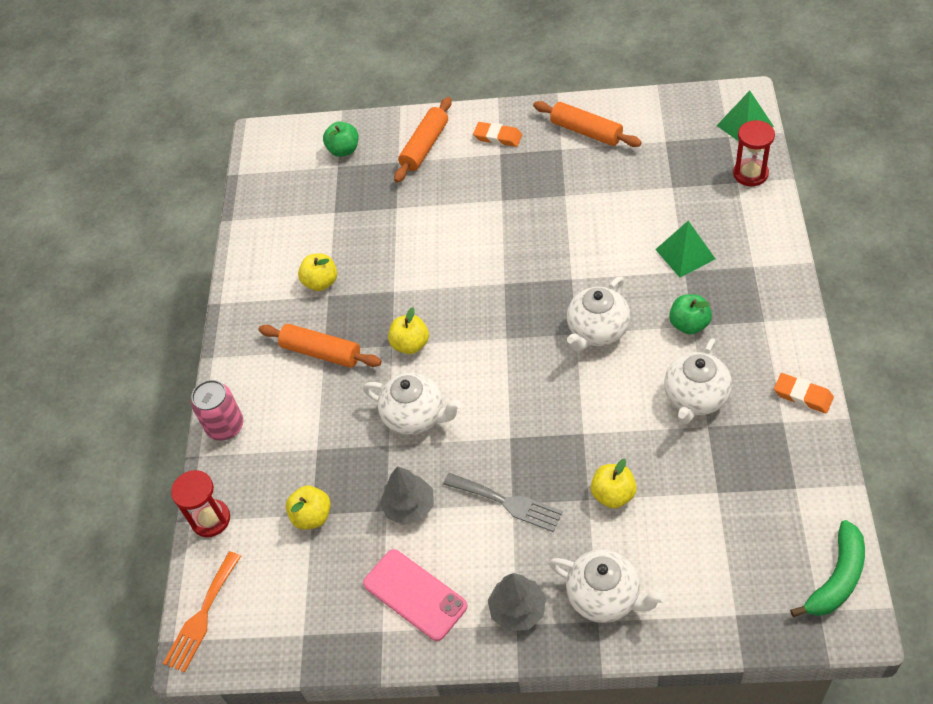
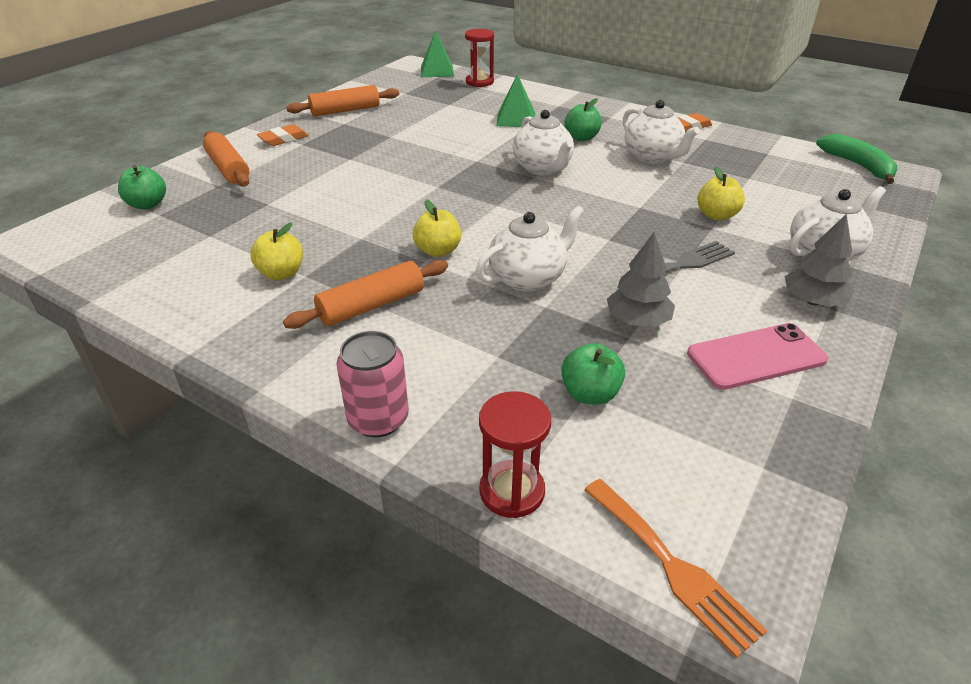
camera: 65 degrees left, 15 degrees down
(312, 516) = (590, 394): yellow apple -> green apple

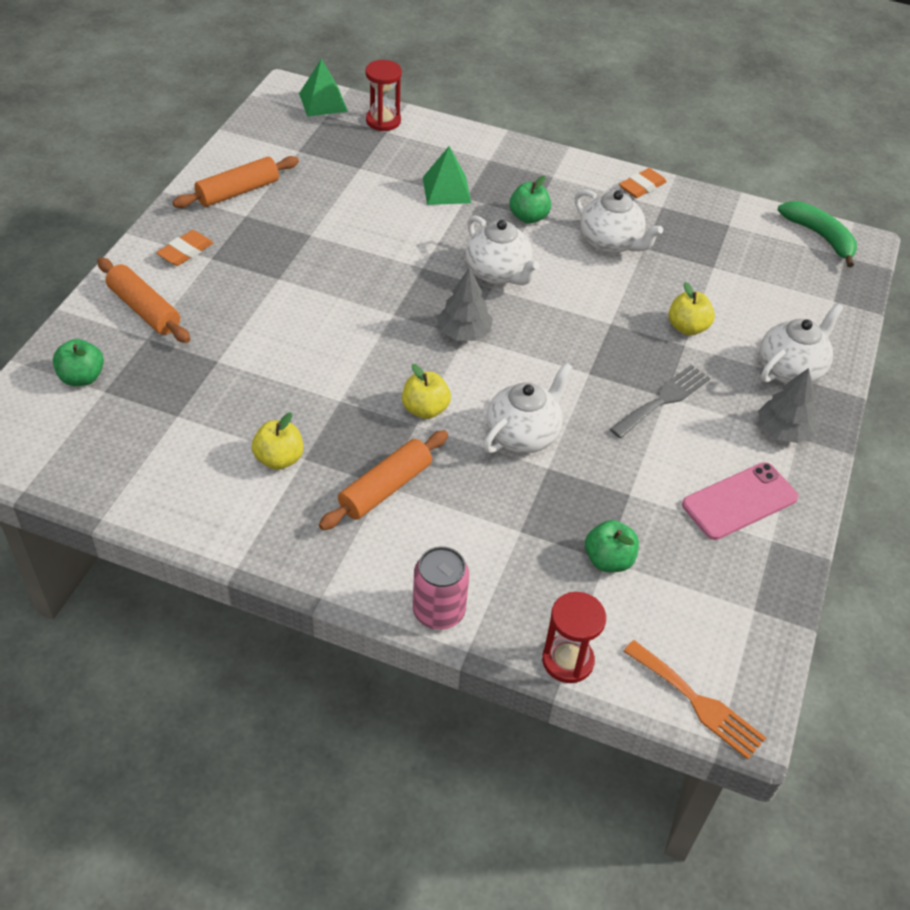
camera: 15 degrees left, 10 degrees up
(638, 320) = (634, 474): grey tree -> grey tree (464, 332)

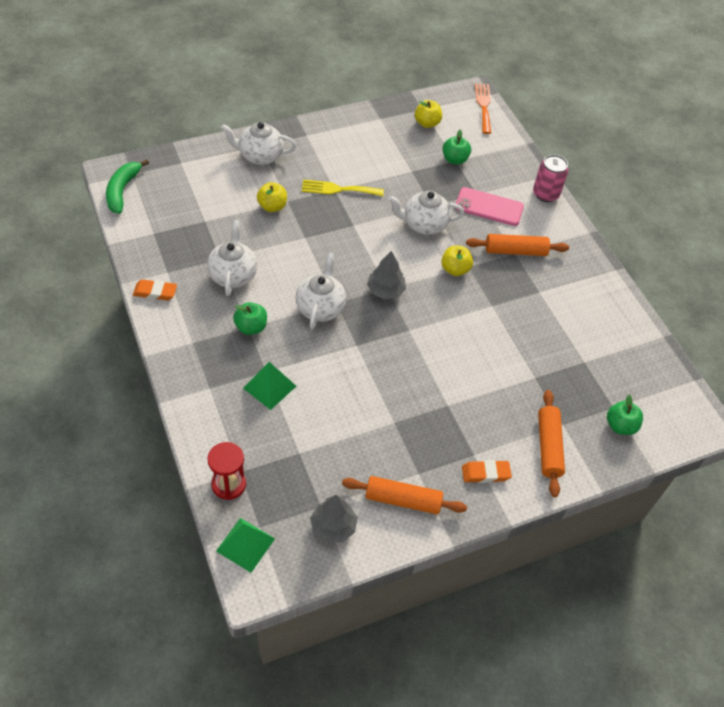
camera: 135 degrees left, 5 degrees up
(279, 459) = (552, 300): yellow apple -> yellow apple (427, 123)
(567, 660) = (514, 146): red hourglass -> none
(663, 400) = (338, 189): grey fork -> yellow fork
(740, 501) = (371, 136): pink phone -> pink phone (489, 207)
(783, 431) = (308, 141): grey tree -> grey tree (333, 526)

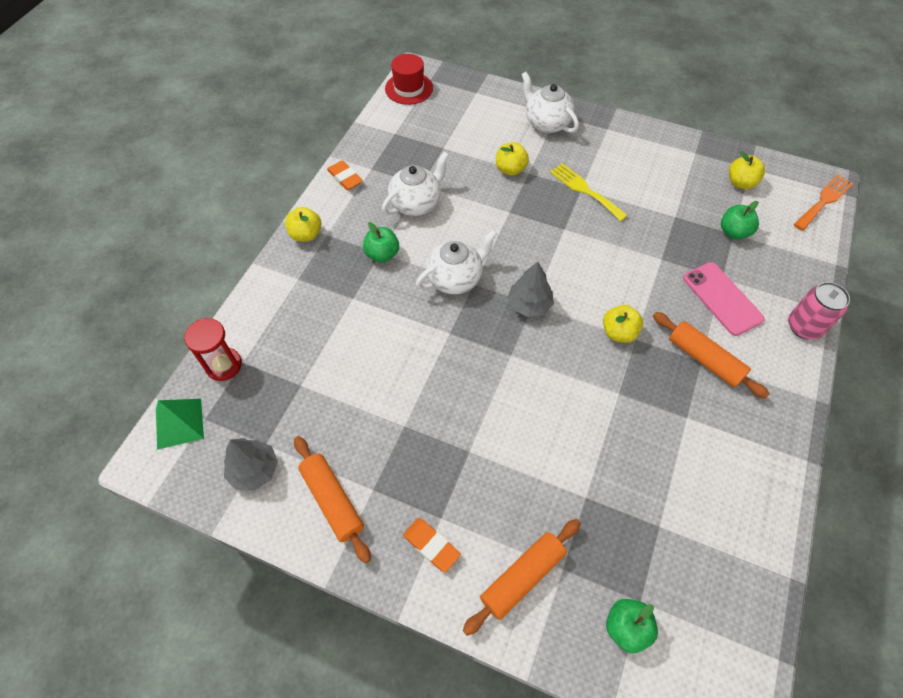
camera: 50 degrees right, 5 degrees up
(122, 191) = (409, 88): green banana -> red hat
(176, 353) = (306, 234): none -> yellow apple
(269, 387) = (341, 313): green pyramid -> none
(424, 224) = (633, 271): white teapot -> none

